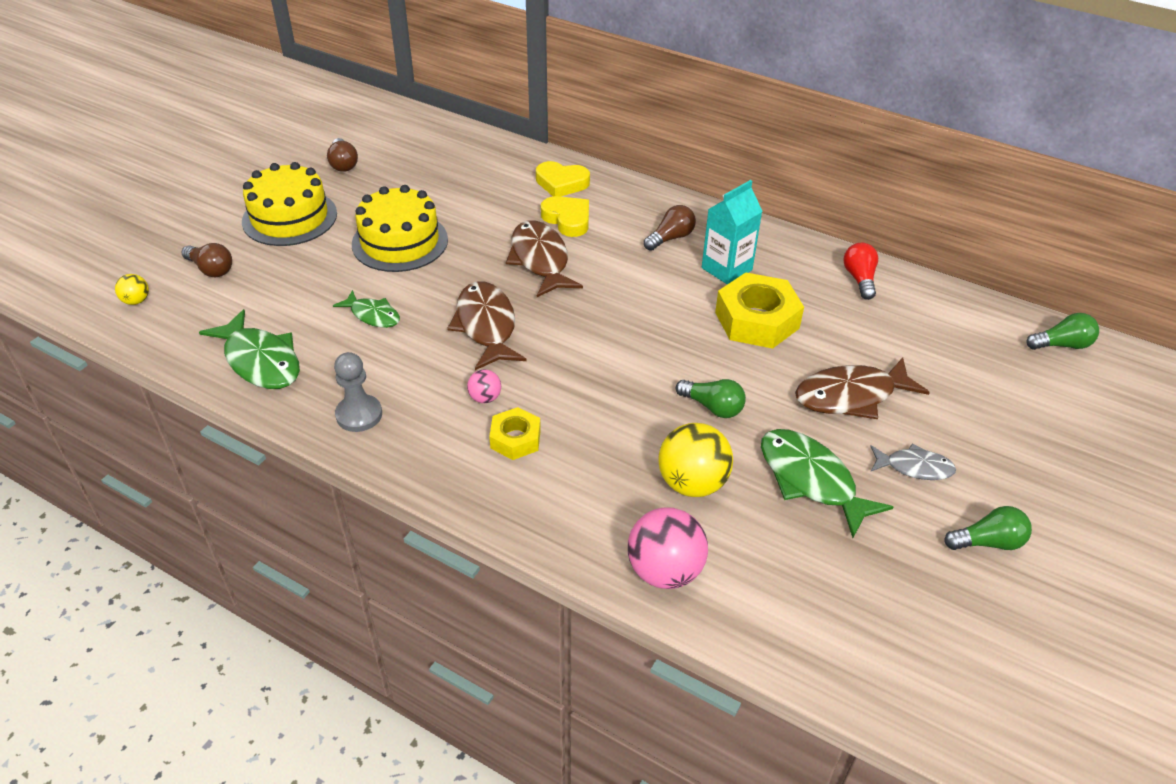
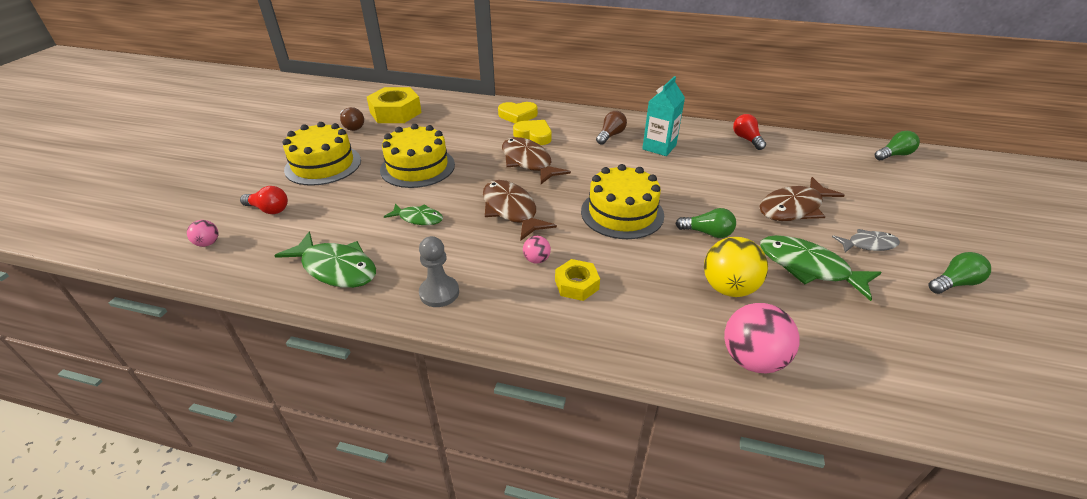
camera: 15 degrees left, 5 degrees down
(136, 301) = (208, 243): yellow ball -> pink ball
(211, 269) = (269, 209): brown light bulb -> red light bulb
(620, 357) = (622, 213): none -> yellow cake
(757, 320) = (699, 173): yellow nut -> yellow nut (395, 112)

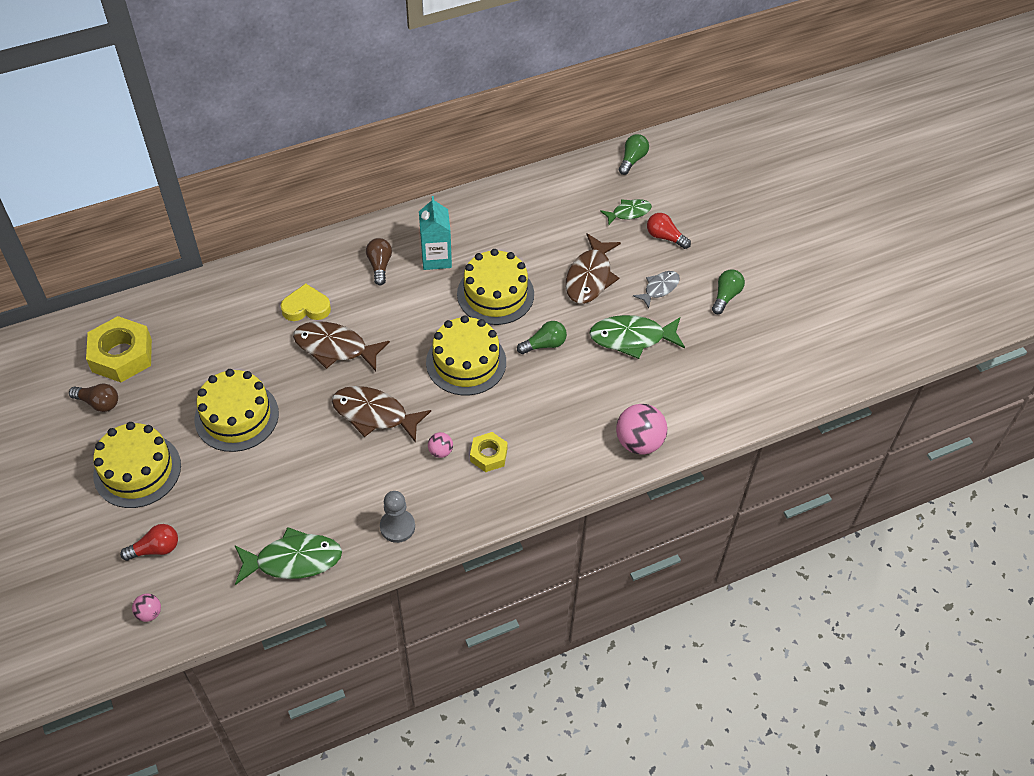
camera: 40 degrees left, 15 degrees up
(418, 218) = (304, 472): green fish -> green fish (628, 212)
(518, 115) = (261, 286): yellow heart -> none
(690, 184) = (495, 294): none -> yellow cake
(728, 288) = (591, 391): yellow ball -> none
(746, 139) = (504, 203): red light bulb -> red light bulb (665, 237)

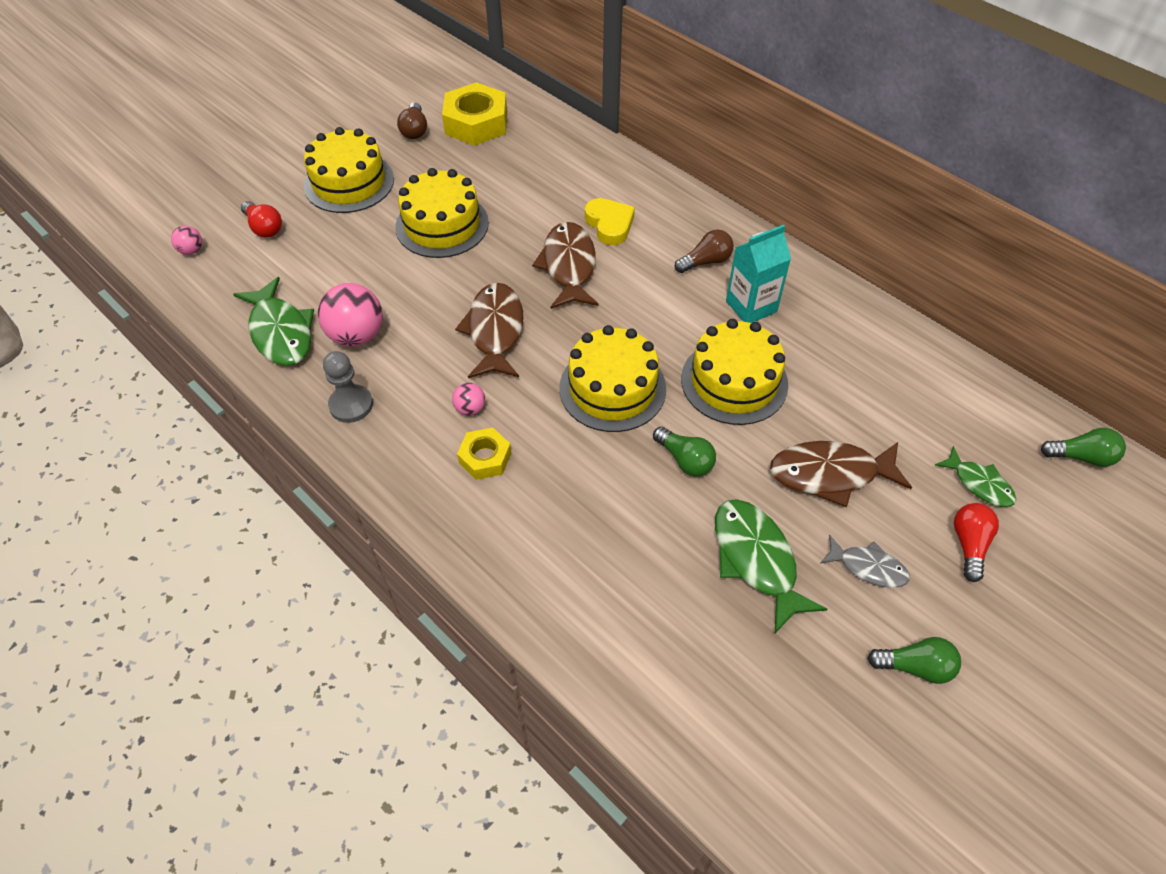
camera: 70 degrees right, 0 degrees up
(639, 442) = (580, 626): pink ball -> pink ball (357, 335)

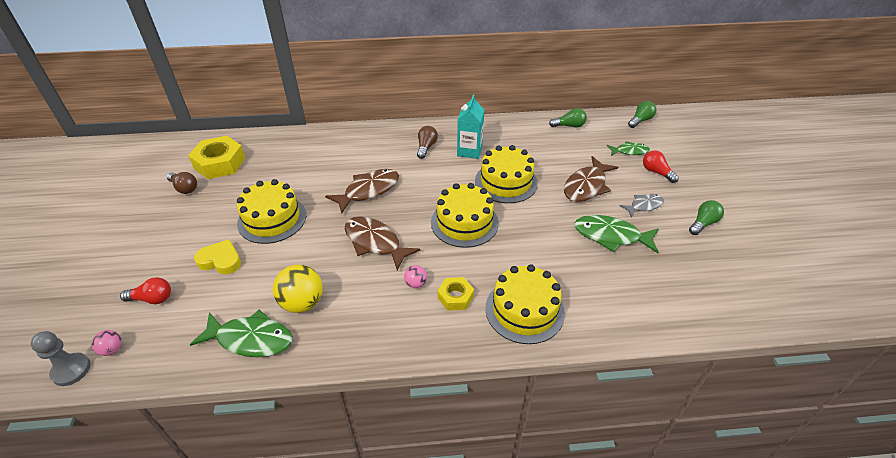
camera: 50 degrees left, 10 degrees down
(349, 182) = (179, 238): yellow cake -> yellow cake (524, 310)
(351, 405) = (351, 336): grey pawn -> grey pawn (71, 370)
(357, 335) = (302, 303): pink ball -> yellow ball
(569, 266) = (368, 190): brown fish -> brown fish turned 105 degrees clockwise
(609, 224) = (361, 161): yellow heart -> yellow heart (220, 260)
(685, 460) = (533, 224): green light bulb -> green light bulb (569, 126)

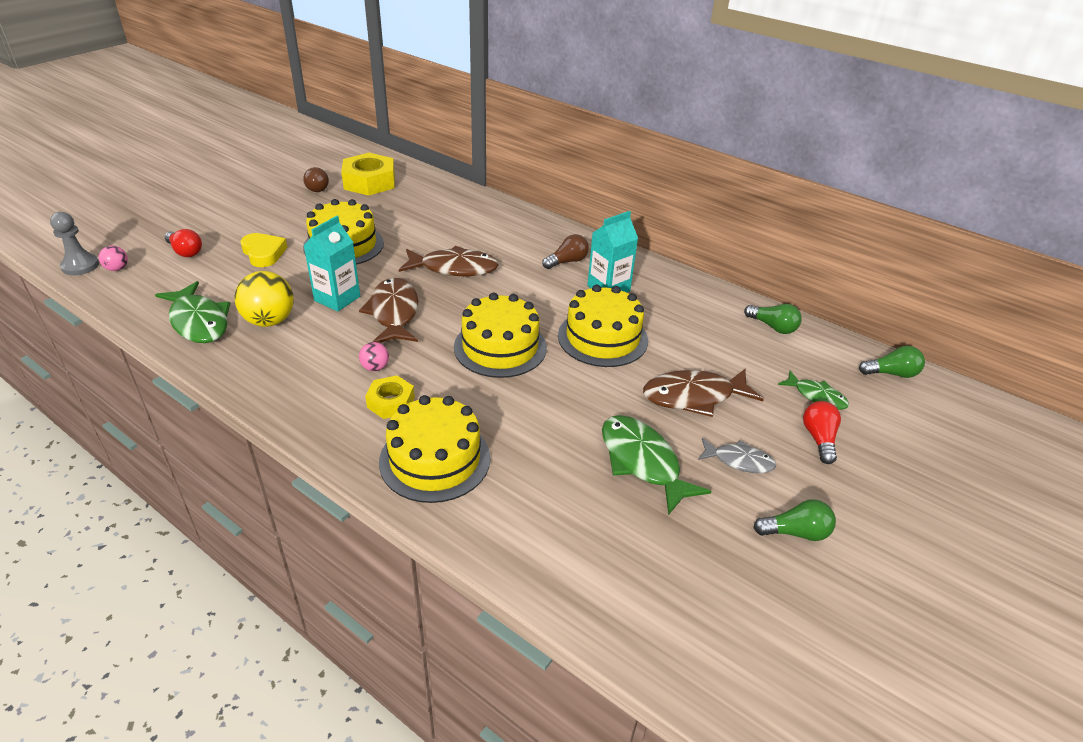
camera: 40 degrees right, 5 degrees down
(325, 257) = (337, 298): none -> turquoise carton

